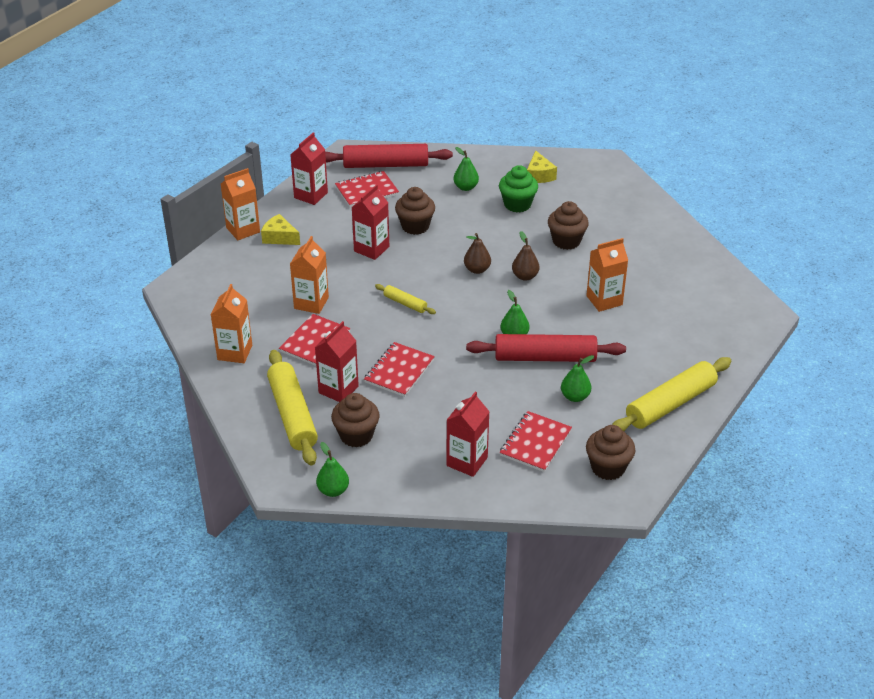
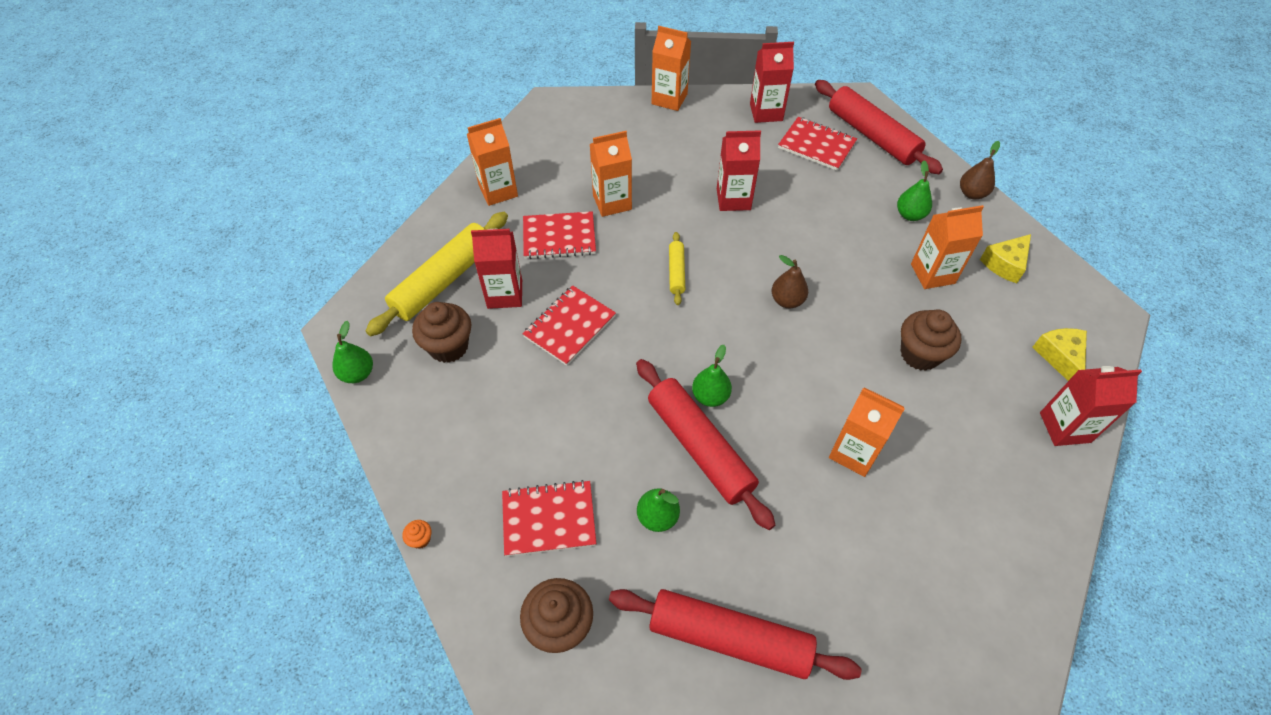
camera: 55 degrees right, 15 degrees up
(279, 237) = (683, 127): yellow cheese -> yellow cheese (1059, 356)
(399, 371) = (569, 326): red notebook -> red notebook turned 45 degrees counterclockwise
(415, 226) = (803, 211): brown cupcake -> none
(467, 461) = (474, 467): red carton -> red carton (1065, 427)
(498, 507) = (420, 539): none -> orange cupcake
(517, 204) = (932, 273): green cupcake -> orange carton
(525, 276) = (819, 349): brown pear -> brown pear (971, 193)
(670, 404) = (729, 638): yellow rolling pin -> red rolling pin

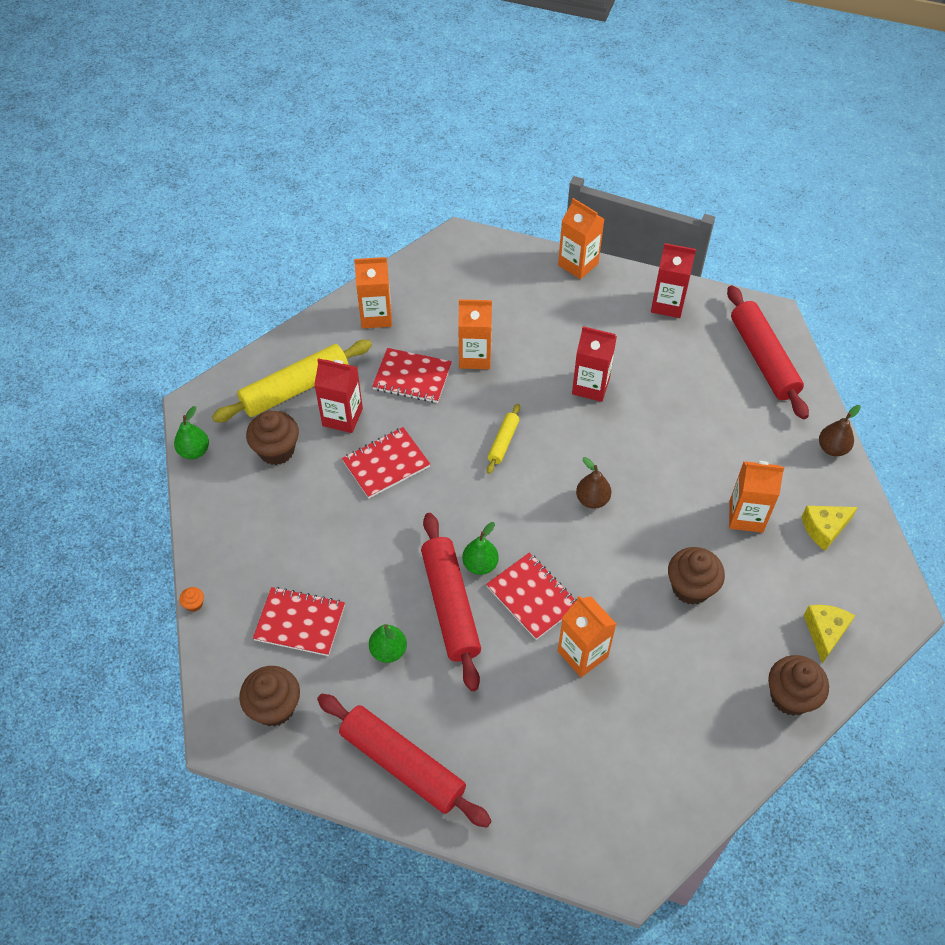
camera: 20 degrees right, 0 degrees up
(816, 145) = (701, 353): red notebook -> red notebook (532, 597)
(910, 215) = (756, 452): green pear -> none
(1065, 427) = (790, 696): red carton -> brown cupcake

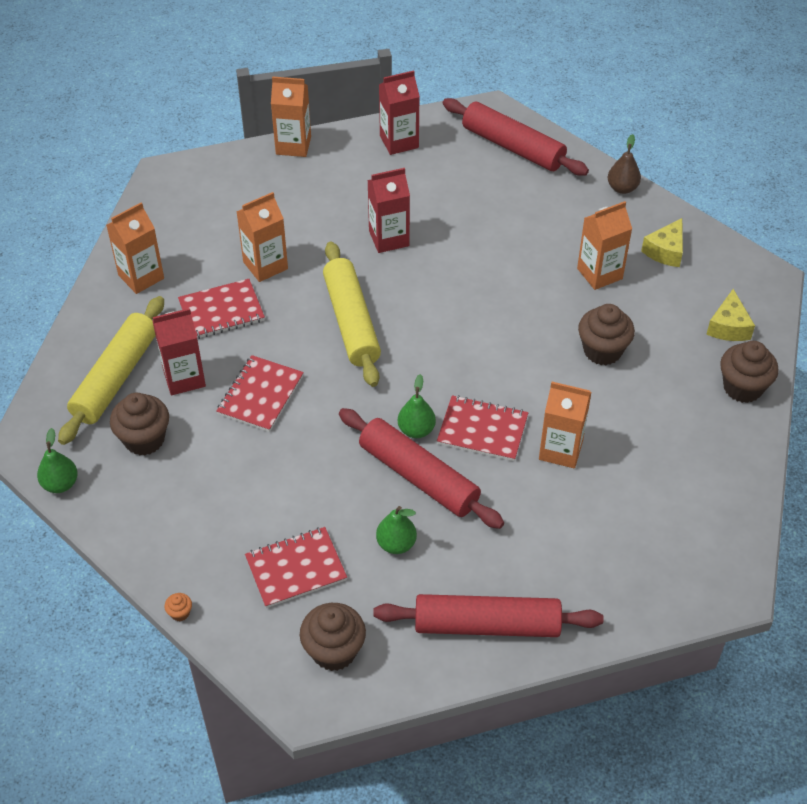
camera: 35 degrees left, 5 degrees down
(503, 442) = (351, 322): yellow rolling pin -> yellow rolling pin, size x2.05
(592, 500) = (467, 327): brown pear -> none
(825, 632) = (728, 326): yellow cheese -> yellow cheese turned 150 degrees counterclockwise

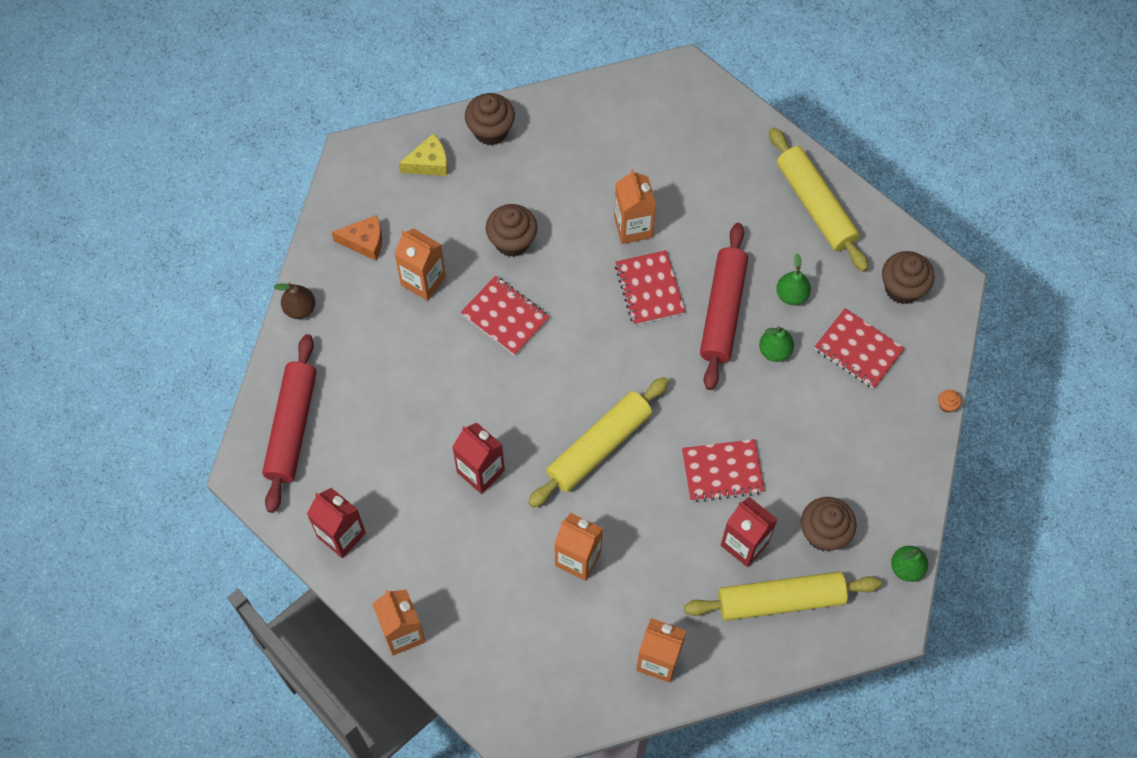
camera: 120 degrees left, 15 degrees up
(221, 311) = (654, 561): red notebook -> red notebook (505, 316)
(416, 430) = (680, 336): green pear -> green pear (775, 351)
(487, 625) = (815, 205): red rolling pin -> yellow rolling pin
(665, 251) = (364, 242): yellow cheese -> orange cheese

